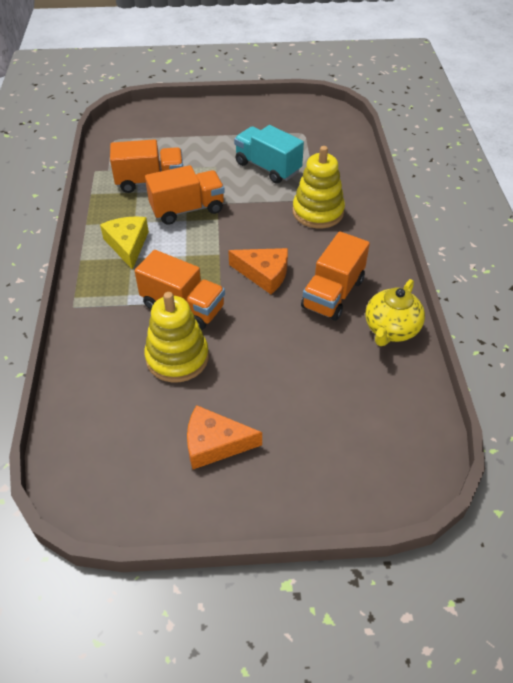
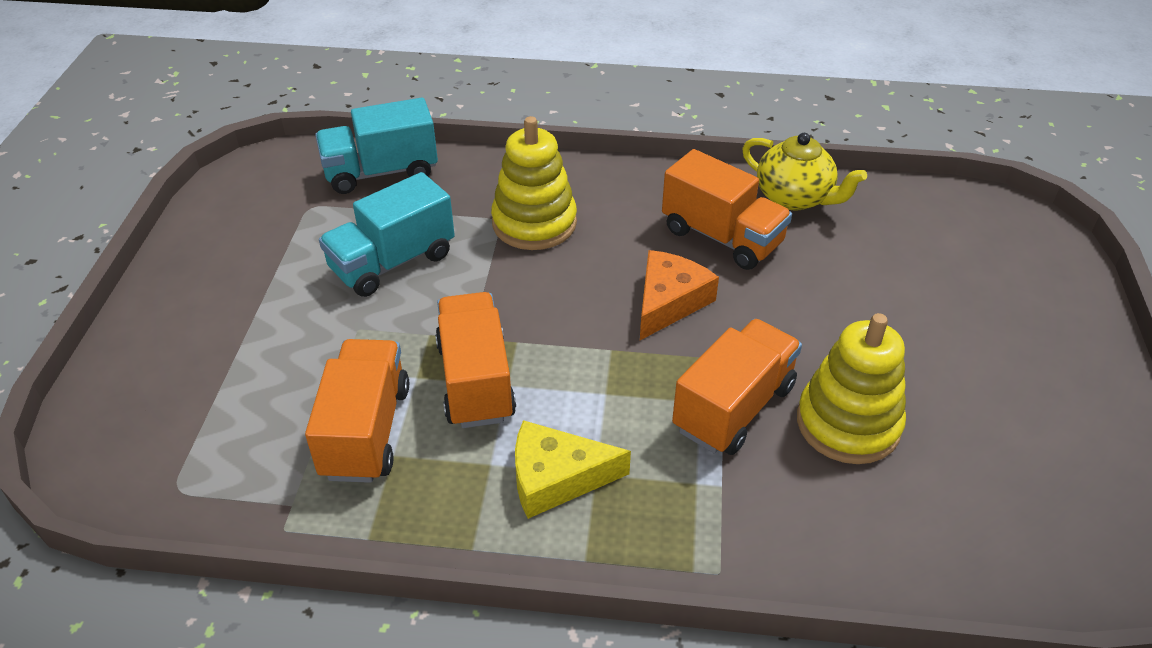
camera: 80 degrees left, 5 degrees down
(215, 443) = (1008, 394): orange cheese -> none
(342, 149) = (381, 172): none -> turquoise truck

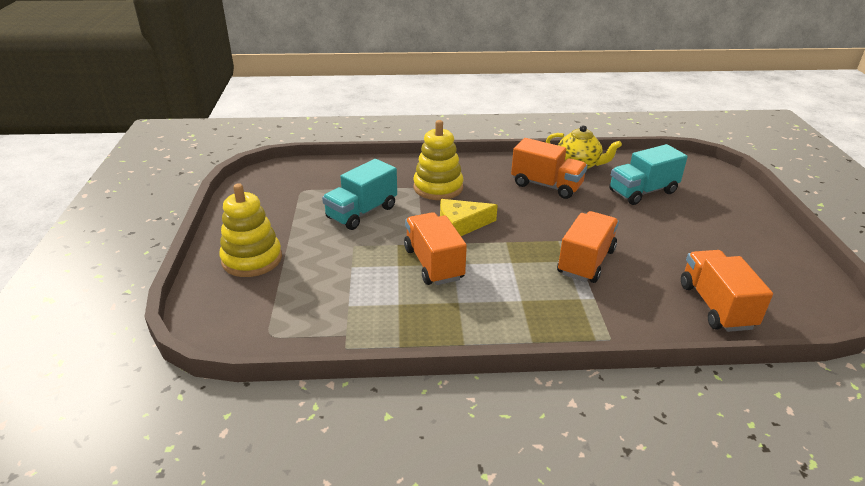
camera: 10 degrees left, 10 degrees down
(366, 431) = (377, 294): orange truck -> orange truck (715, 306)
(381, 172) = (338, 171): turquoise truck -> turquoise truck (642, 192)
(556, 478) = (499, 305): yellow cheese -> yellow cheese (461, 225)
(669, 302) = (529, 217): orange cheese -> none
(848, 424) = (651, 263): yellow stacking toy -> yellow stacking toy (252, 259)

